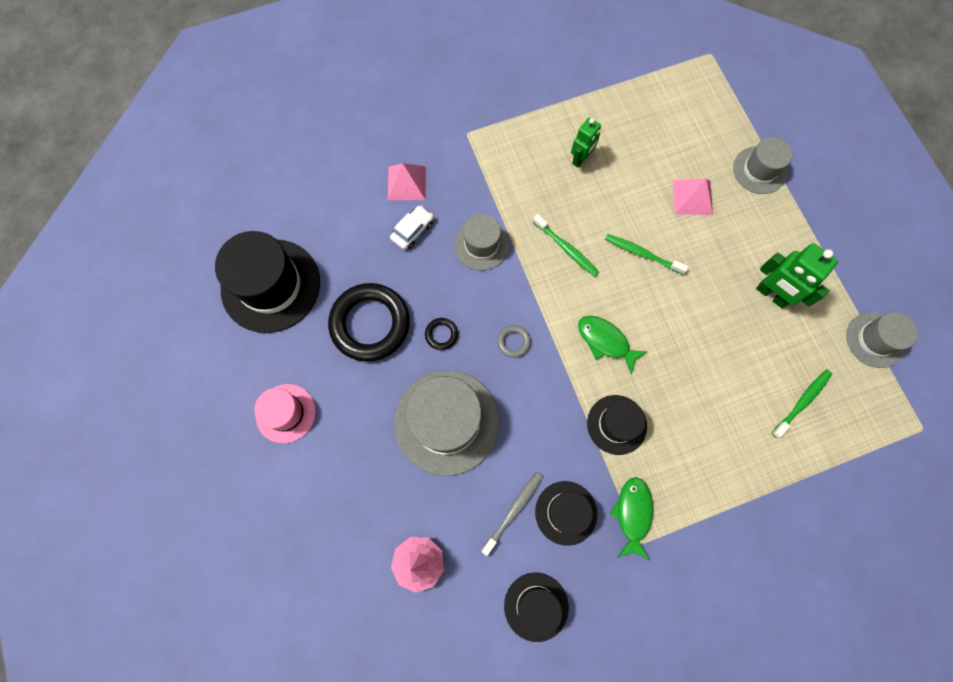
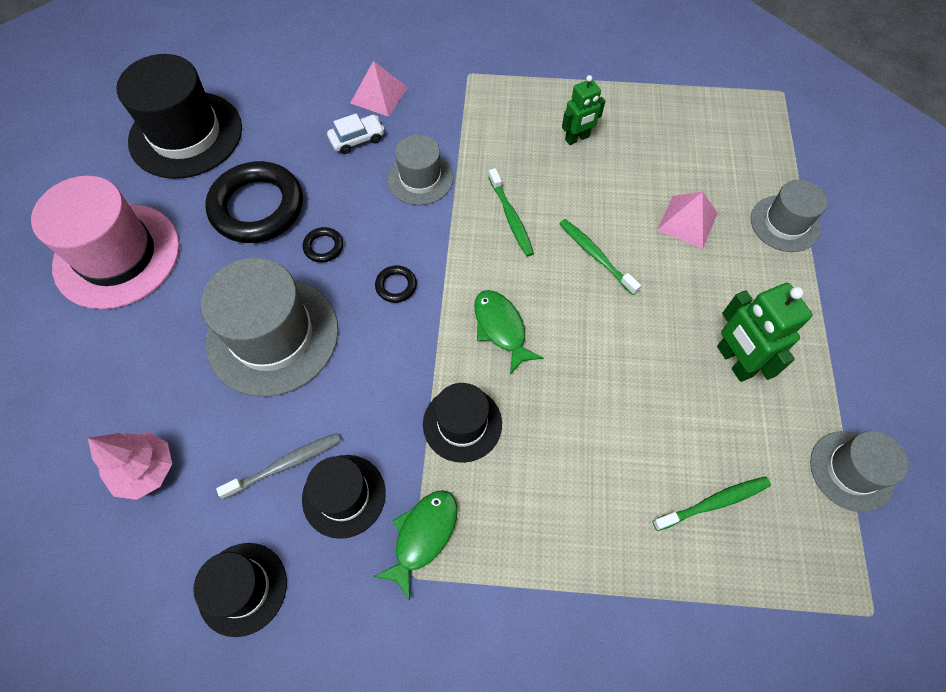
camera: 25 degrees right, 10 degrees down
(285, 413) = (117, 255): pink hat -> pink hat, size x1.76
(513, 342) = (396, 286): grey ring -> black ring

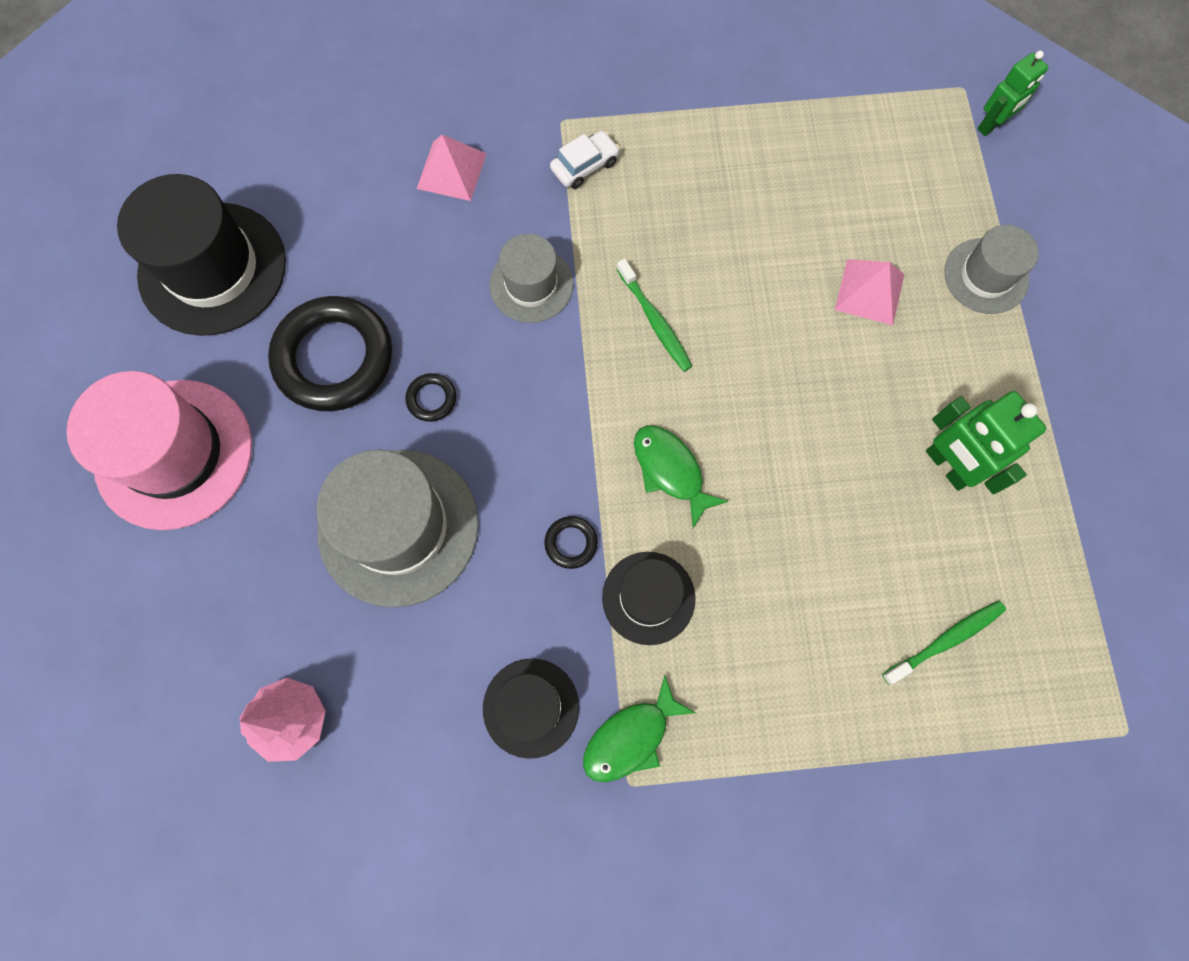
camera: 10 degrees left, 10 degrees up
(242, 588) = (442, 833): black hat -> none
(285, 465) = (454, 683): grey toothbrush -> none
(357, 139) = (438, 240): white car -> white car (585, 165)
(396, 286) = (533, 436): black ring -> black ring (571, 543)
(423, 536) = (631, 737): green fish -> green fish turned 150 degrees counterclockwise
(577, 138) = (717, 196): green robot -> green robot (991, 125)
(595, 255) = (766, 356): green toothbrush -> none
(851, 470) = (1091, 576): grey hat -> none

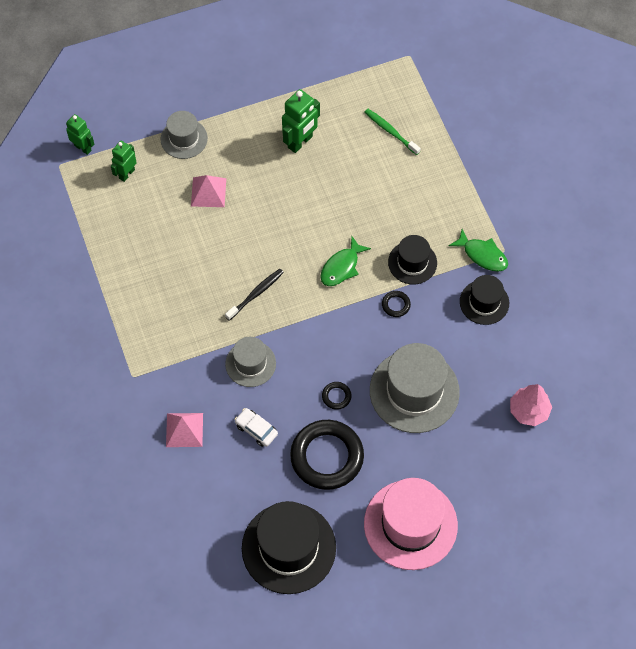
camera: 105 degrees left, 10 degrees down
(585, 165) = (162, 355): white car -> white car (256, 429)
(655, 321) = (256, 294): green toothbrush -> black toothbrush
(929, 178) = (126, 174): none -> green robot

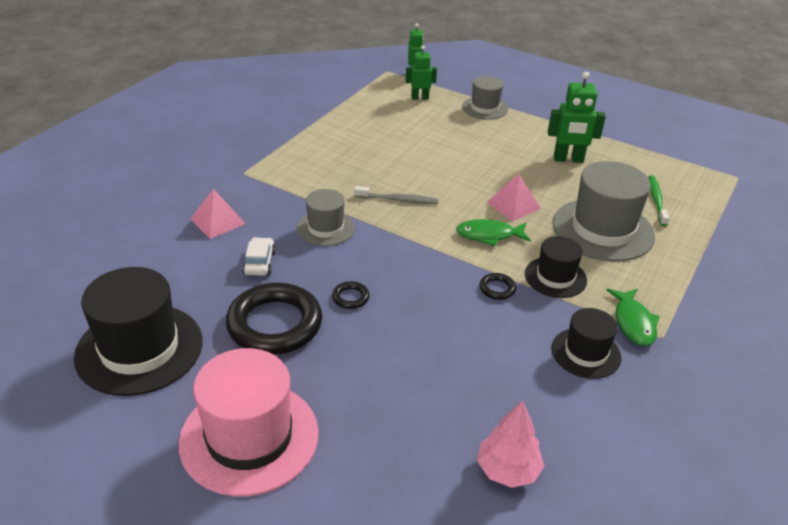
camera: 50 degrees right, 25 degrees down
(208, 192) = (457, 137): pink pyramid -> pink pyramid (513, 205)
(256, 294) = (398, 200): black toothbrush -> grey toothbrush
(414, 391) = (419, 352): grey hat -> grey hat (603, 229)

